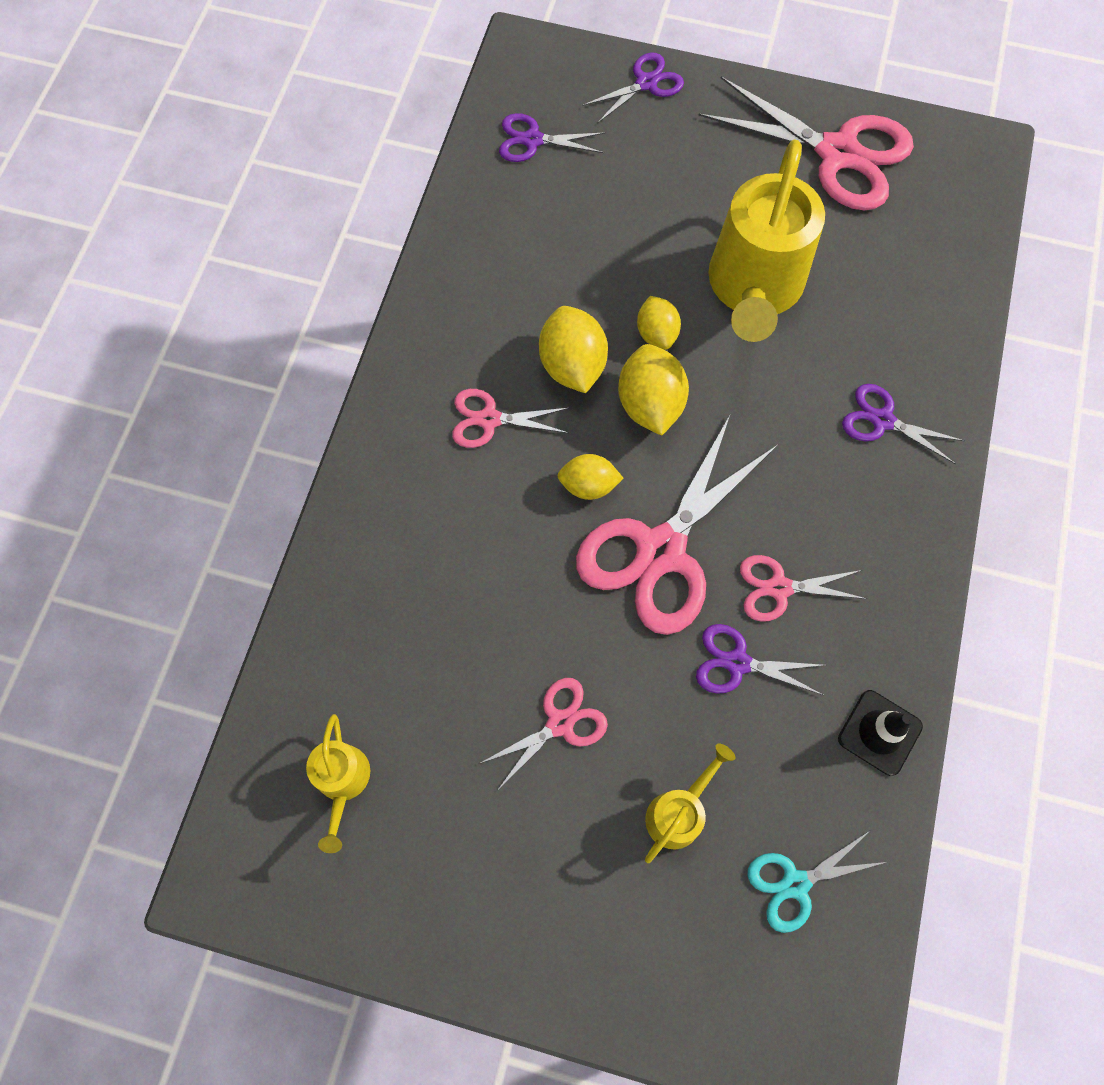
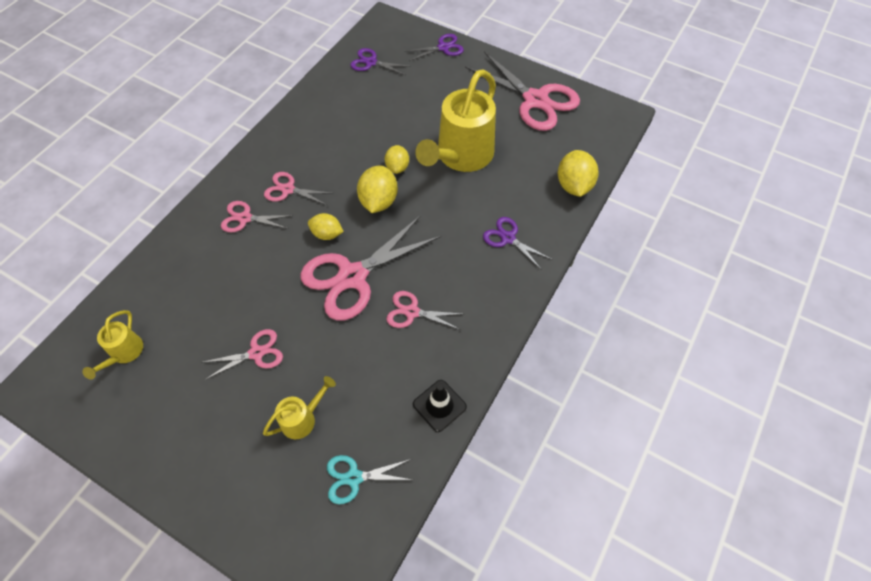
camera: 15 degrees right, 10 degrees down
(439, 490) = (245, 218): none -> pink scissors
(572, 365) = (344, 173): yellow lemon -> yellow lemon (573, 185)
(737, 663) = (371, 346): purple scissors -> none

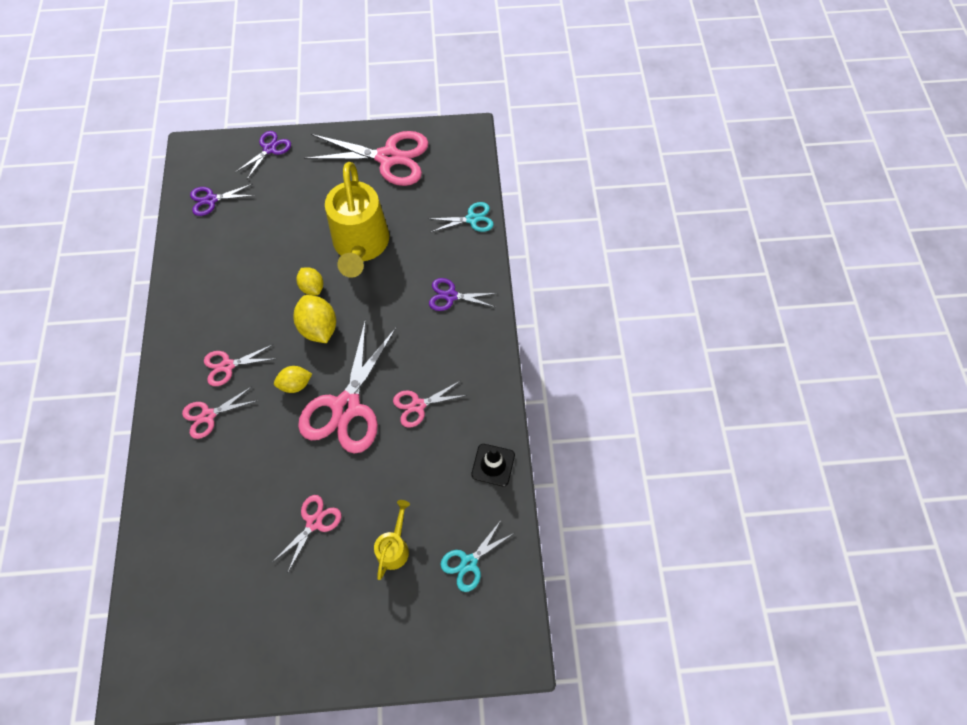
camera: 35 degrees left, 5 degrees up
(124, 353) = (195, 601): yellow watering can -> none
(573, 185) = (472, 219): yellow lemon -> turquoise scissors

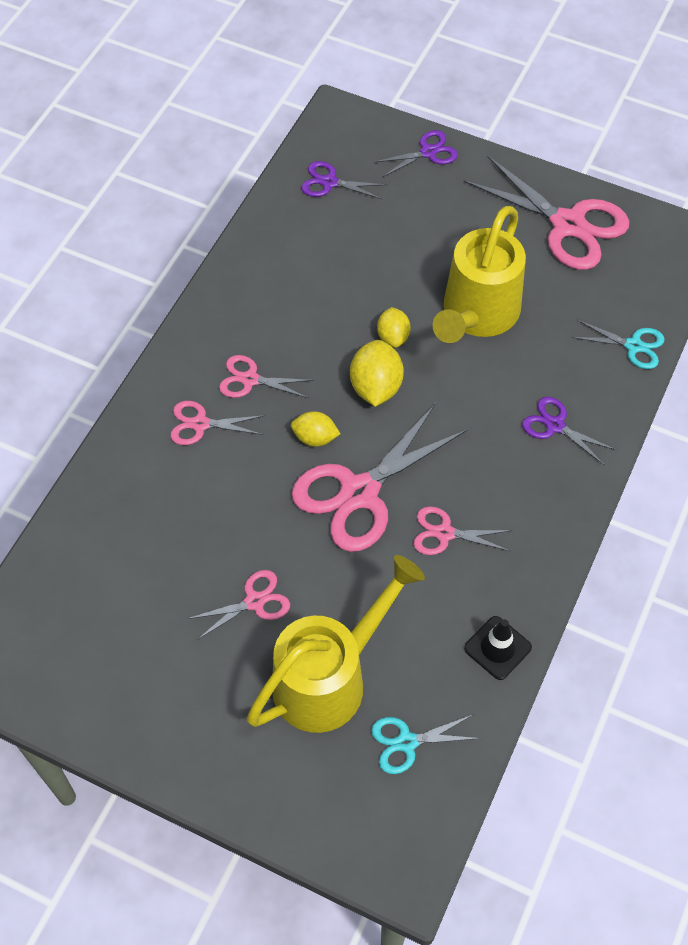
camera: 30 degrees right, 5 degrees down
(394, 547) = (330, 678): yellow watering can -> yellow watering can, size x2.12

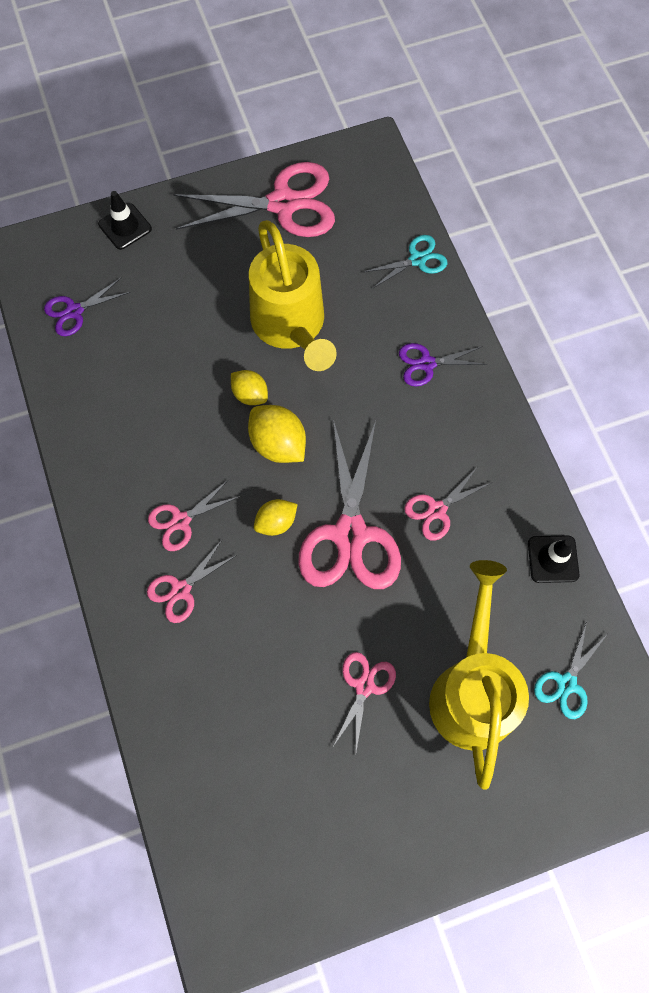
camera: 45 degrees left, 10 degrees up
(428, 152) = (125, 226): purple scissors -> black traffic cone

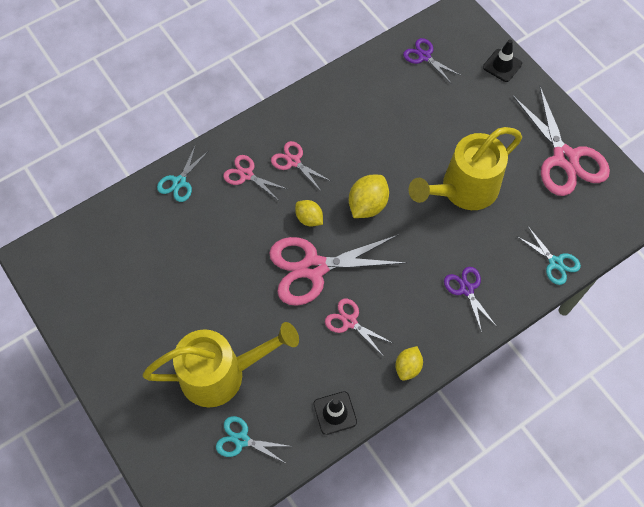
camera: 75 degrees right, 5 degrees down
(162, 688) = (179, 182): none -> turquoise scissors
(250, 394) = (399, 178): yellow lemon -> yellow lemon (408, 367)
(364, 686) = (208, 302): pink scissors -> none

